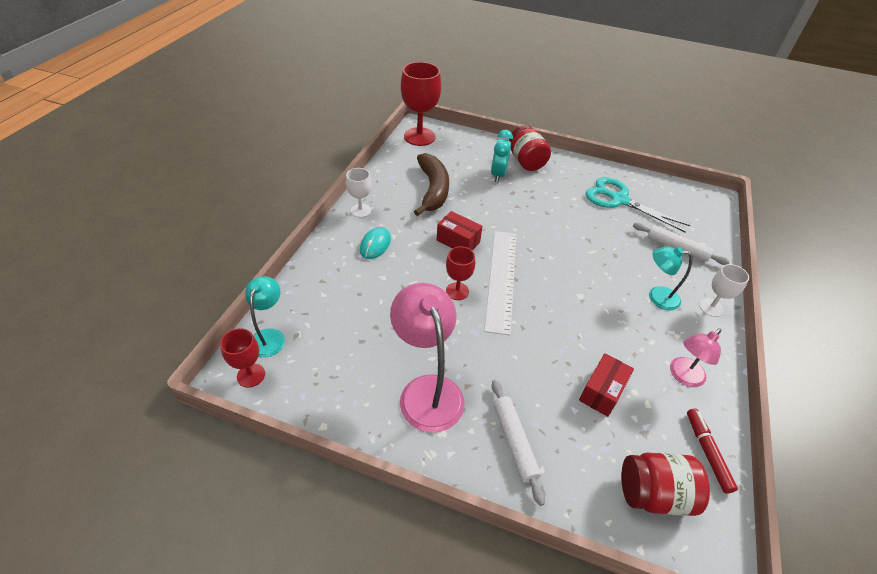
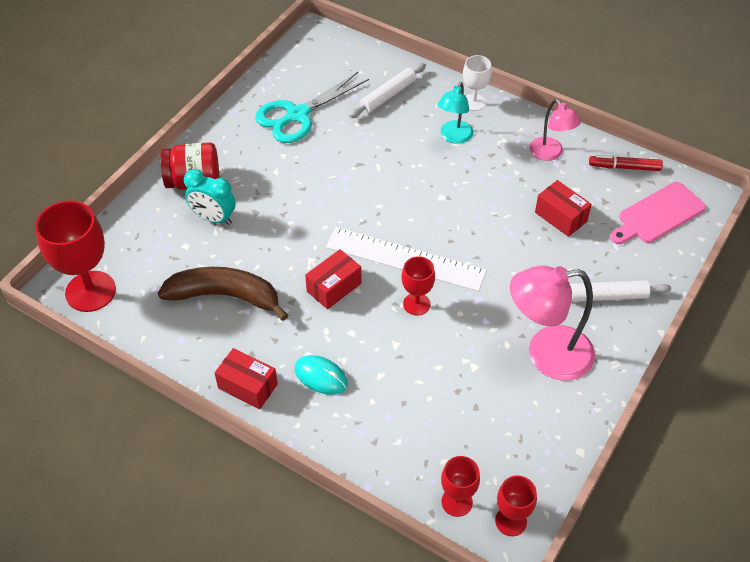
camera: 75 degrees left, 5 degrees up
(269, 336) = (457, 502): turquoise lamp -> red goblet
(361, 210) = (248, 386): white goblet -> red box
(653, 493) = (658, 214): red jar -> pink cutting board

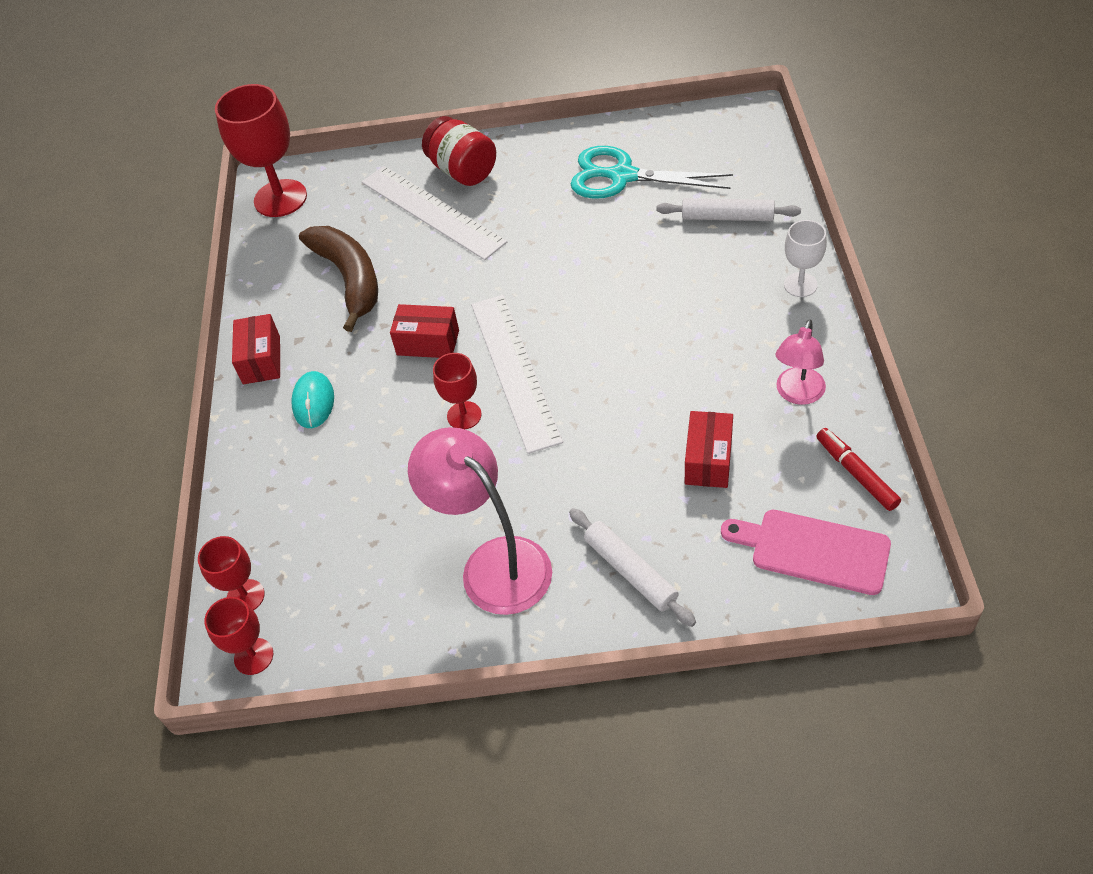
camera: 60 degrees right, 0 degrees up
(214, 218) = (432, 211): turquoise clock -> white ruler
(454, 137) = (728, 301): turquoise lamp -> none

